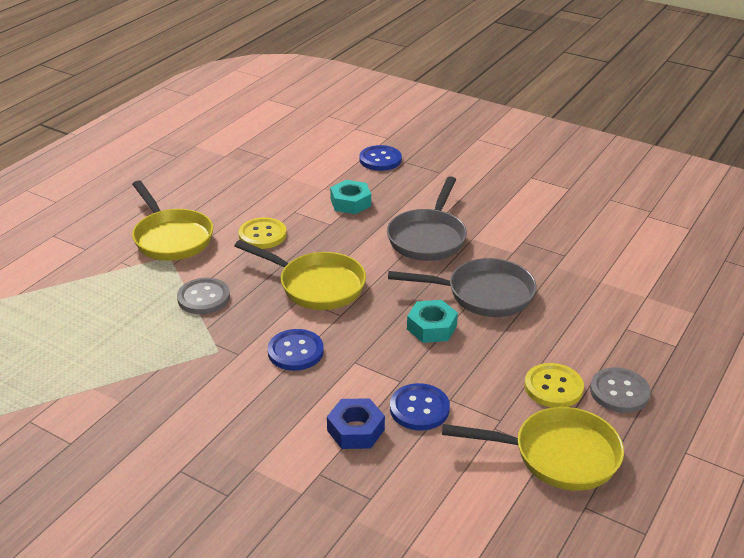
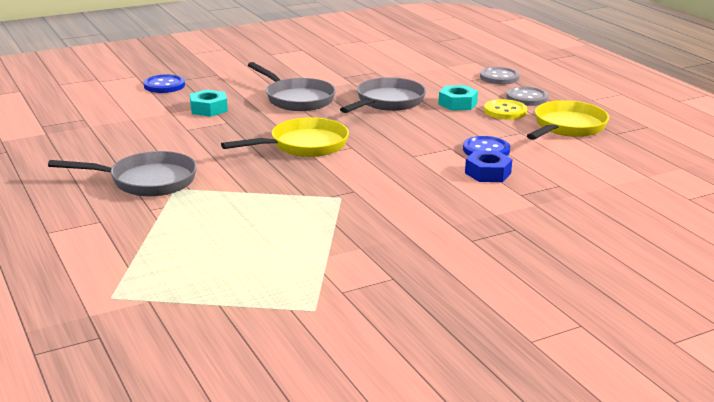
camera: 60 degrees left, 10 degrees down
(171, 238) = (146, 181): yellow pan -> grey pan
(203, 298) = (260, 187): grey button -> grey button (499, 77)
(262, 235) = (203, 147): yellow button -> none
(295, 351) = (377, 171): blue button -> none
(431, 327) = (404, 125): turquoise nut -> turquoise nut (457, 104)

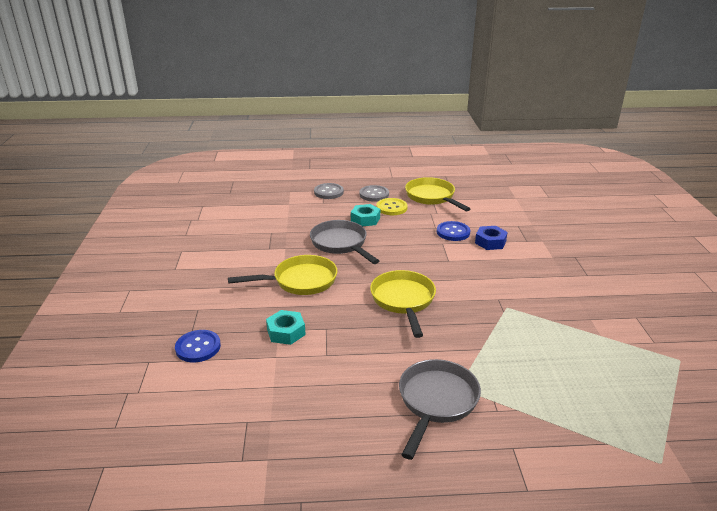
camera: 65 degrees left, 5 degrees up
(296, 99) = (300, 281): grey pan -> yellow pan

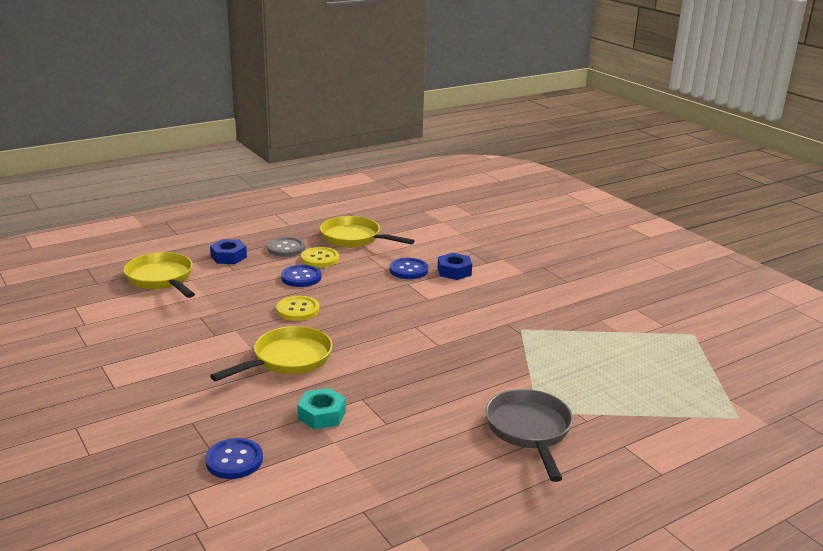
camera: 30 degrees left, 5 degrees down
(328, 192) = (228, 257): grey button -> blue nut
(341, 244) = (298, 310): grey pan -> yellow button
(365, 219) = (301, 277): turquoise nut -> blue button
(403, 301) = (418, 350): yellow pan -> yellow pan (162, 279)

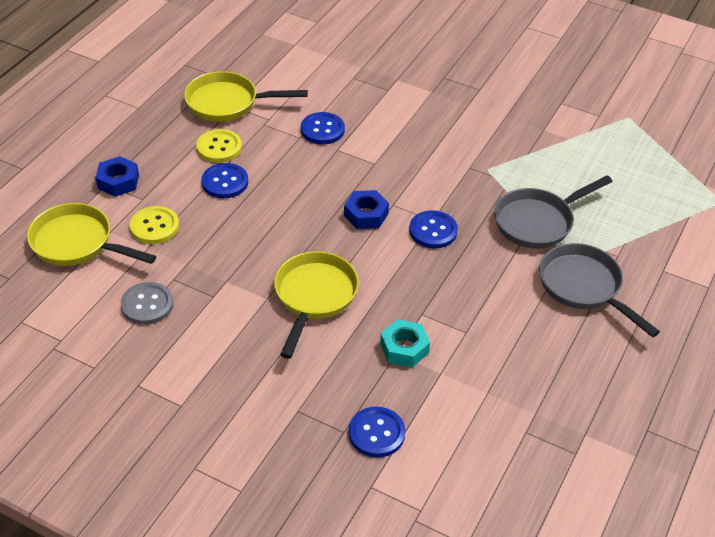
camera: 30 degrees left, 20 degrees up
(286, 248) = (169, 145): grey button -> grey button (147, 305)
(298, 310) = (263, 229): yellow button -> yellow button (154, 226)
(431, 351) = (433, 231): none -> blue button
(454, 271) = (367, 115): blue nut -> blue nut (366, 215)
(532, 374) = (538, 222): none -> grey pan

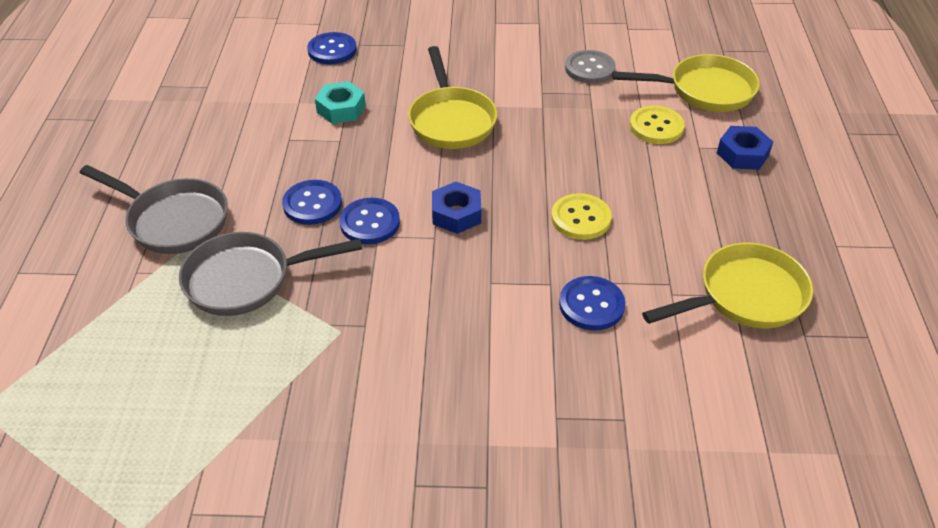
camera: 155 degrees right, 0 degrees up
(219, 147) = (687, 231): yellow button -> yellow button (580, 218)
(225, 182) = (638, 193): blue button -> blue button (312, 204)
(538, 222) = (247, 279): grey pan -> grey pan turned 135 degrees counterclockwise

